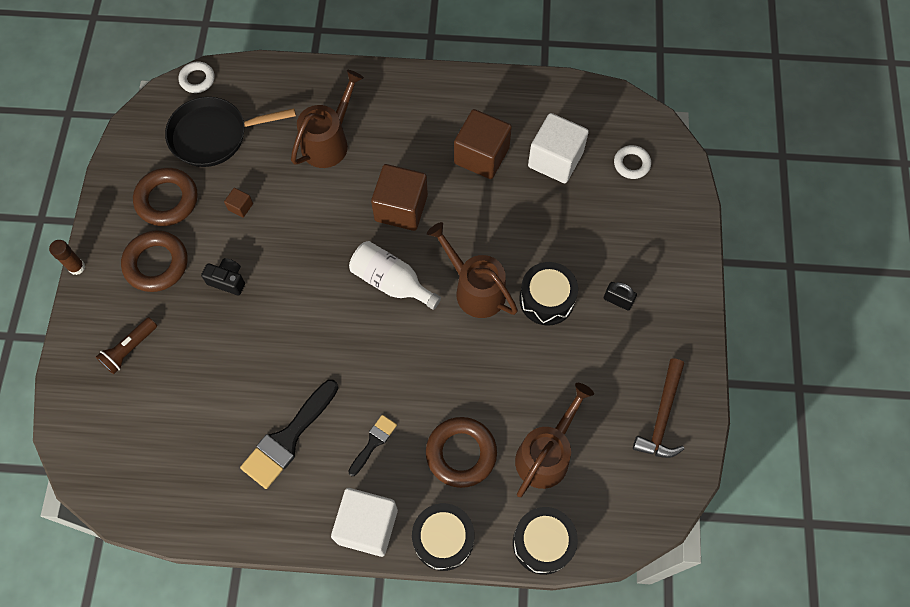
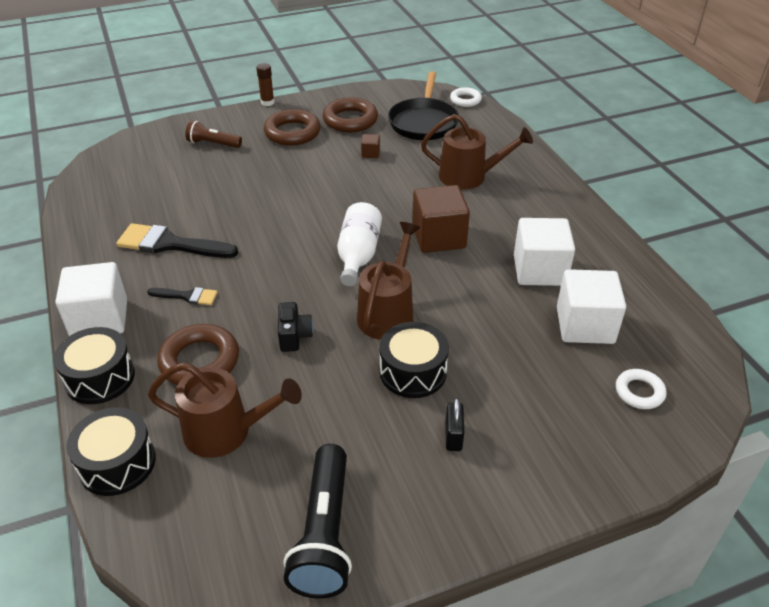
camera: 65 degrees right, 25 degrees down
(214, 135) = (423, 122): black pan -> black pan turned 135 degrees counterclockwise
(228, 280) = (300, 168): black camera -> black camera (294, 336)
(481, 155) = (539, 270): brown cube -> white cube
(662, 416) = (324, 533): brown hammer -> black flashlight

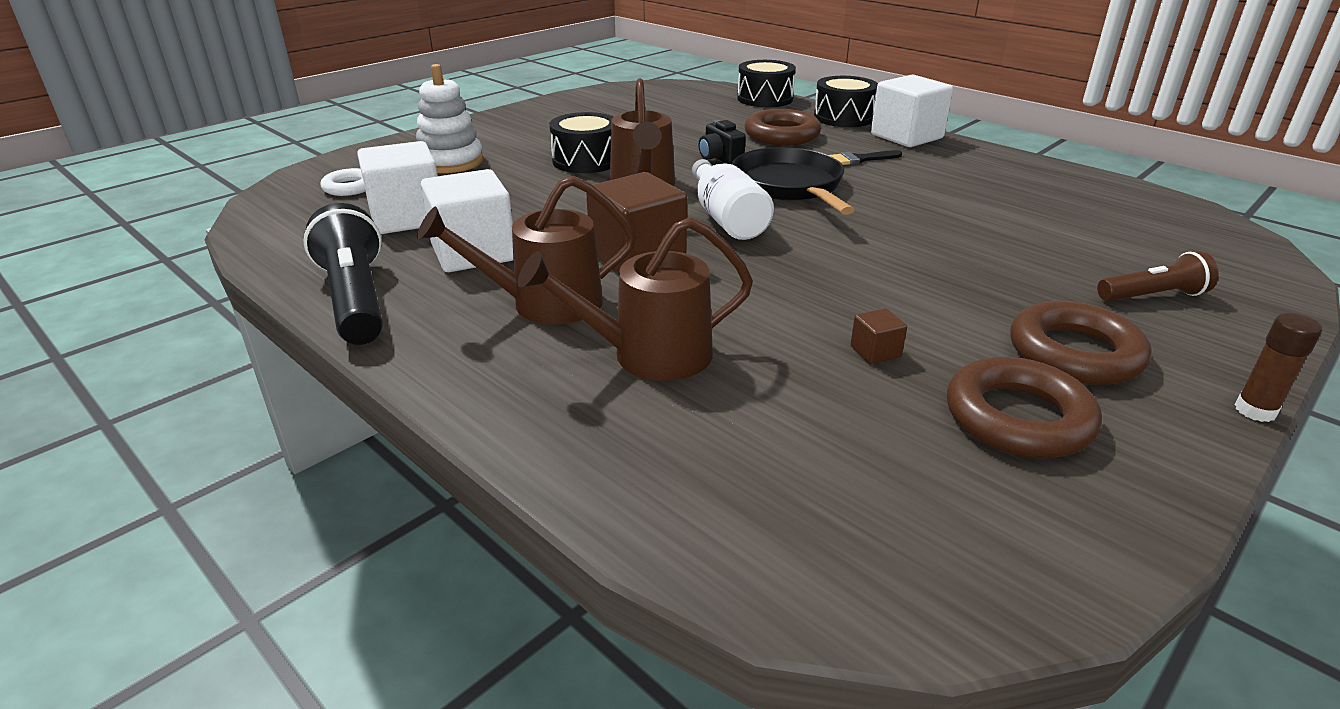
camera: 155 degrees right, 10 degrees down
(170, 244) = (953, 185): black brush -> none
(226, 431) = (710, 117): brown watering can -> brown watering can (544, 304)
(324, 533) = (597, 103): black flashlight -> black flashlight (356, 299)
(423, 122) = (854, 466): black pan -> black pan (789, 186)
(453, 436) = (528, 141): black padlock -> none
(465, 100) = (817, 599): white ring -> none
(543, 414) = (450, 162): none -> white stacking toy

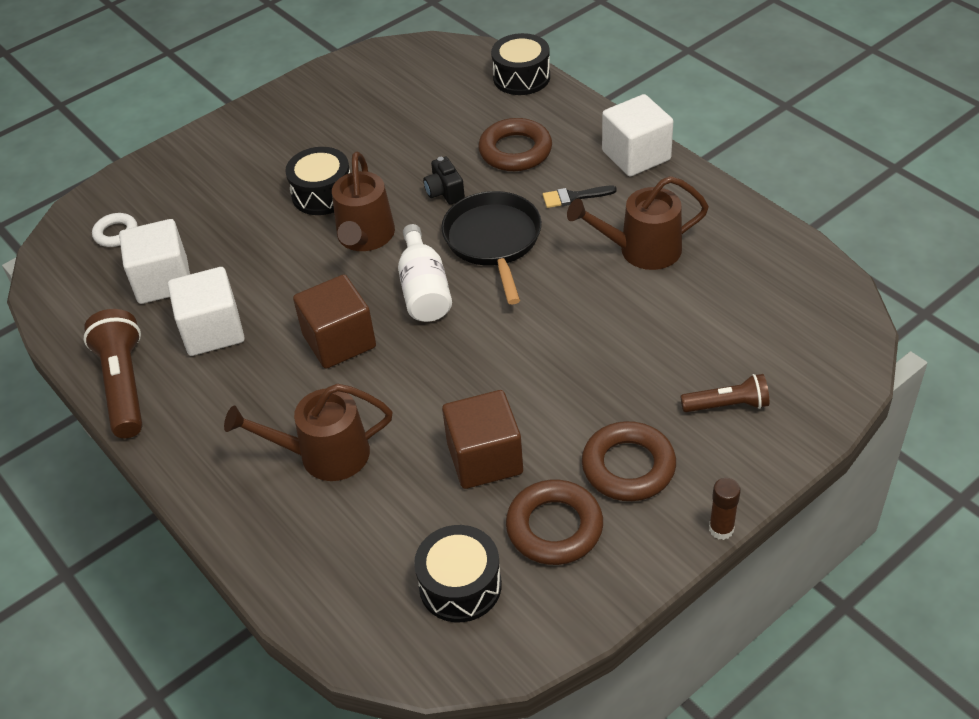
camera: 10 degrees right, 15 degrees up
(356, 299) = (124, 385): black flashlight -> brown flashlight
(450, 162) = (202, 194): white stacking toy -> none
(544, 304) = (259, 396): brown watering can -> brown watering can (641, 250)
(843, 117) = (588, 117): black drum -> black drum (460, 585)
(875, 351) = (485, 458): brown cube -> brown cube, size x2.33

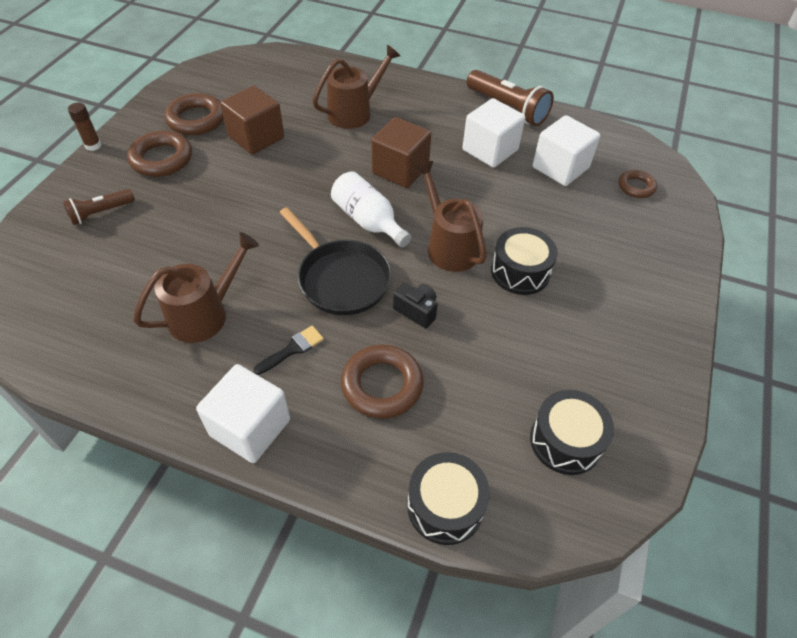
camera: 145 degrees right, 5 degrees up
(116, 233) = (636, 187): white ring -> brown ring
(460, 585) = (236, 85): black drum -> black drum (565, 441)

